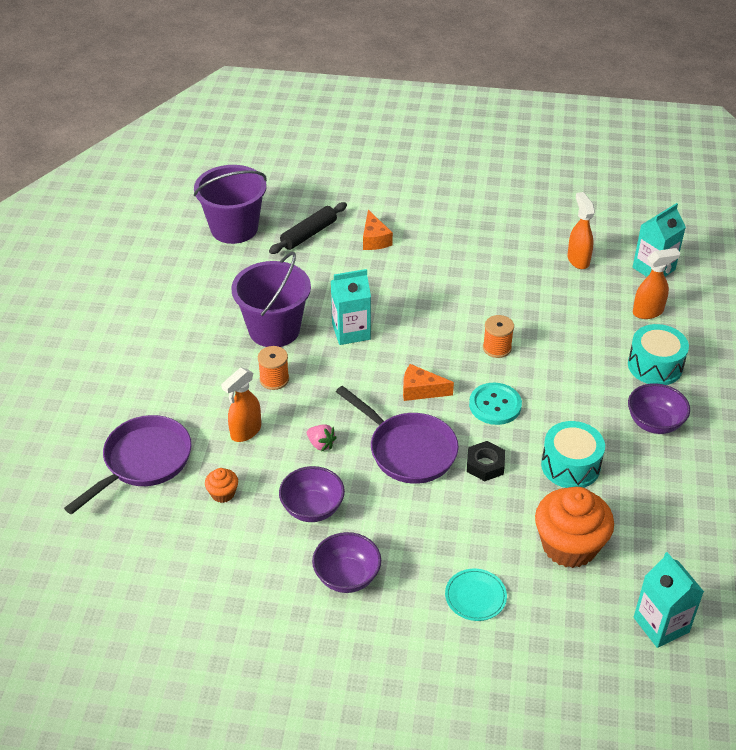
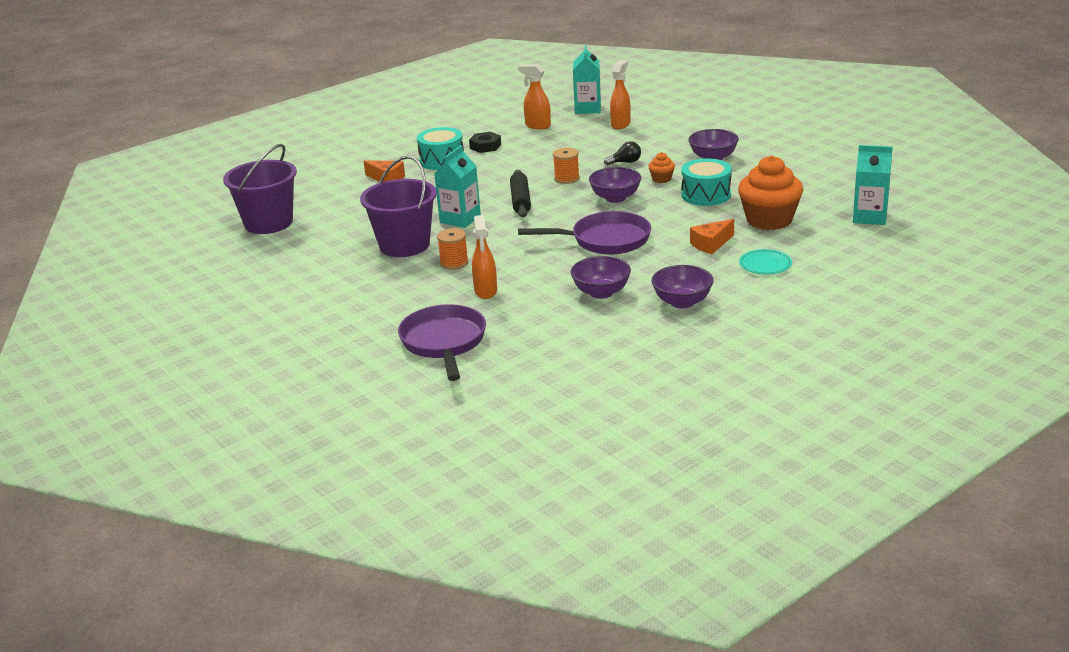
camera: 45 degrees left, 15 degrees down
(223, 493) = (531, 321): orange cupcake -> orange cupcake (661, 179)
(309, 234) = (333, 199): black rolling pin -> black rolling pin (520, 200)
(321, 444) = (547, 268): pink strawberry -> none
(420, 390) = (559, 216): orange cheese -> orange cheese (711, 244)
(485, 465) = (661, 220): black nut -> black nut (485, 146)
(495, 405) = (615, 198): turquoise button -> purple bowl
(573, 366) = (625, 162): none -> black light bulb
(655, 366) = (668, 140): turquoise drum -> turquoise drum (442, 160)

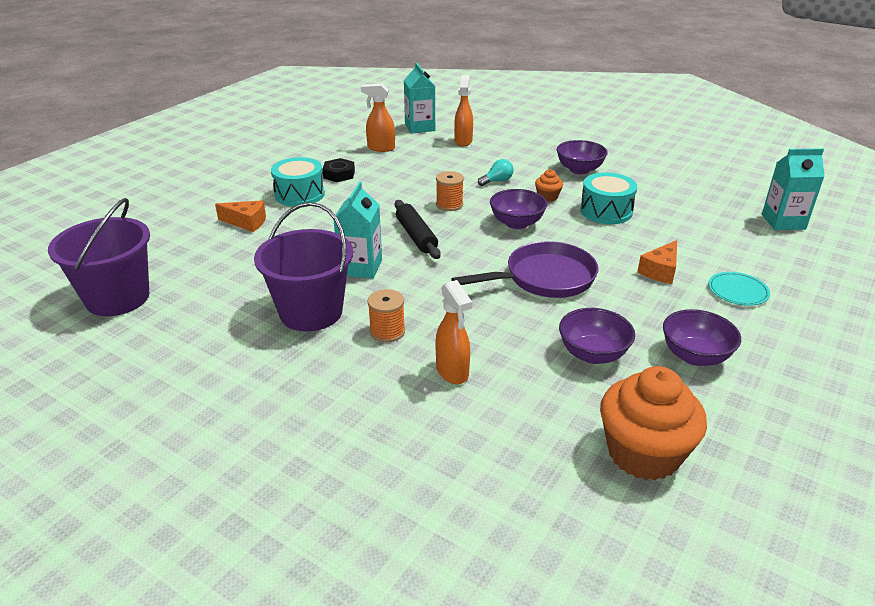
camera: 20 degrees left, 5 degrees up
(444, 343) = (447, 471): purple pan -> none
(625, 162) = (497, 181): black light bulb -> turquoise light bulb
(769, 220) = (692, 235): orange cupcake -> orange cupcake (643, 453)

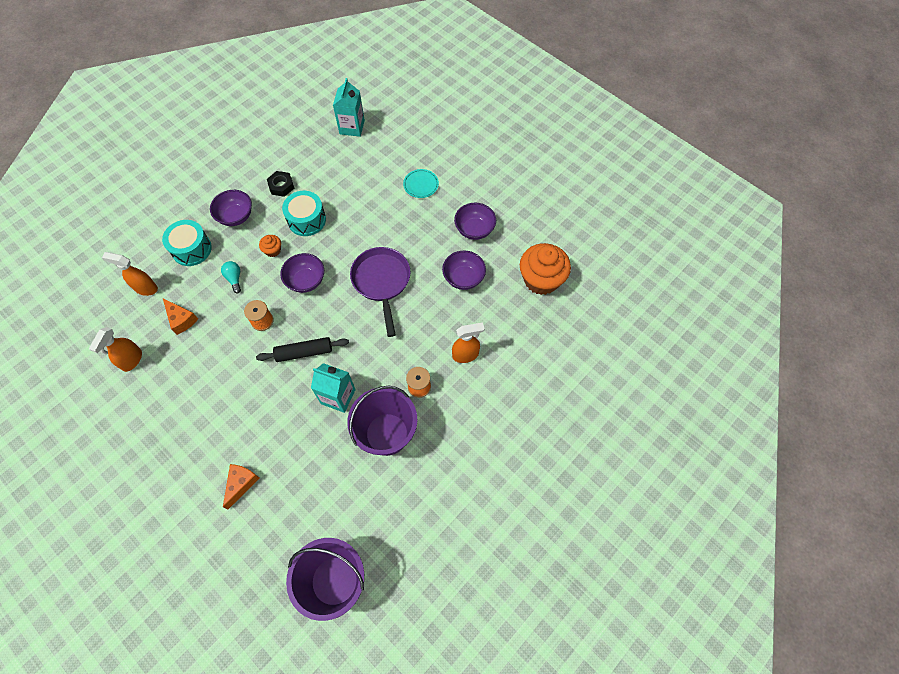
camera: 80 degrees left, 30 degrees up
(299, 194) = (203, 438): turquoise drum -> turquoise drum (191, 249)
(339, 174) = (175, 402): black nut -> black nut (281, 186)
(420, 127) = (97, 319): turquoise carton -> none
(660, 271) = (390, 215): orange cheese -> orange cheese (181, 319)

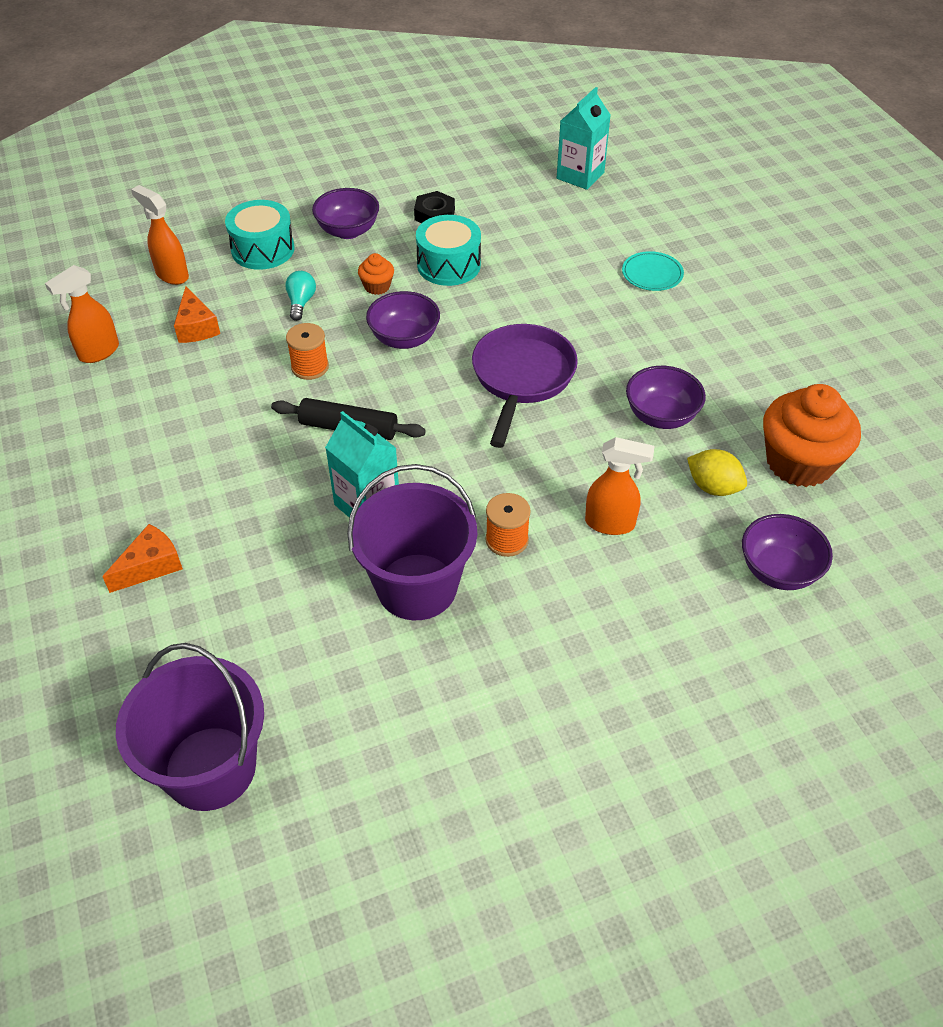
camera: 25 degrees right, 15 degrees down
(474, 229) = (713, 357): purple bowl -> purple bowl (778, 570)
(506, 312) = (713, 487): none -> yellow lemon

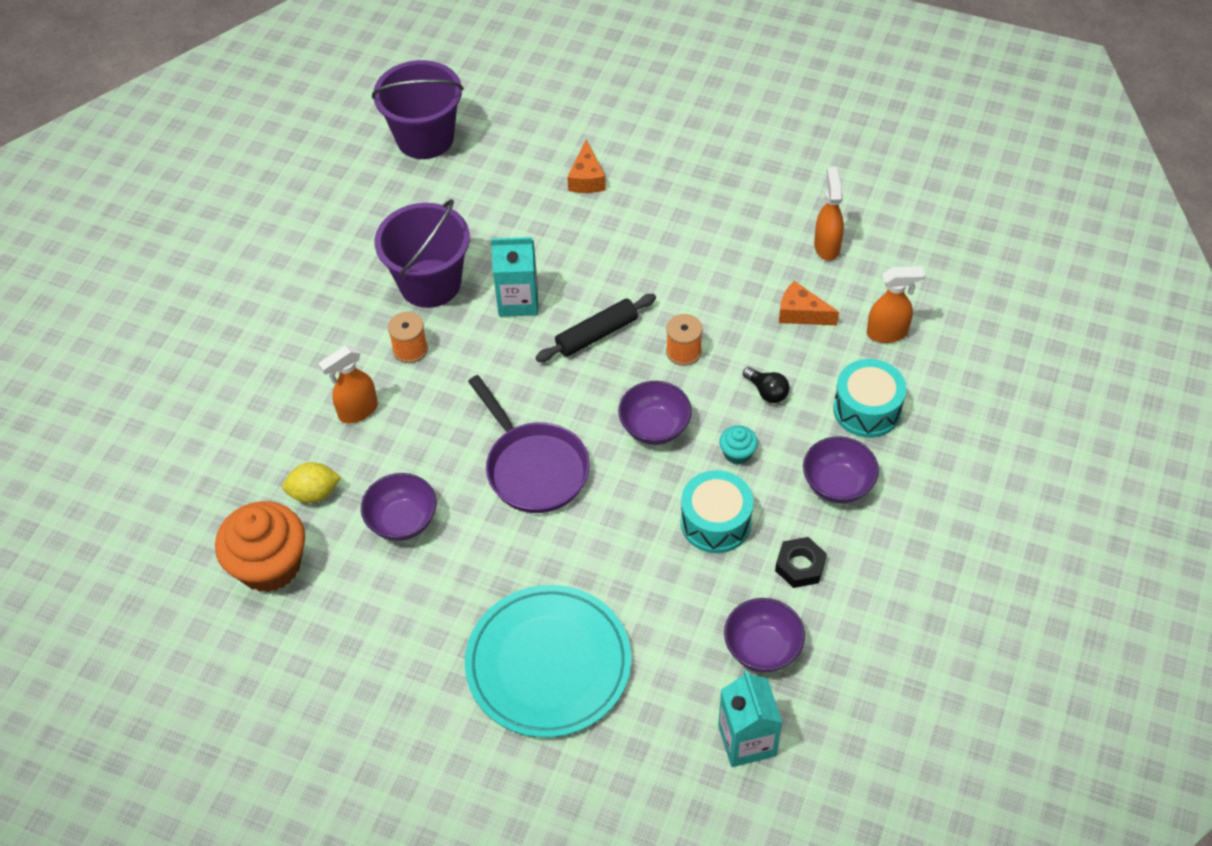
camera: 135 degrees right, 5 degrees up
(301, 302) = (767, 392): turquoise light bulb -> black light bulb
(377, 286) = (737, 453): orange cupcake -> turquoise cupcake
(652, 274) = (548, 664): turquoise plate -> turquoise plate, size x2.33
(778, 570) = (222, 467): purple bowl -> purple bowl (762, 648)

